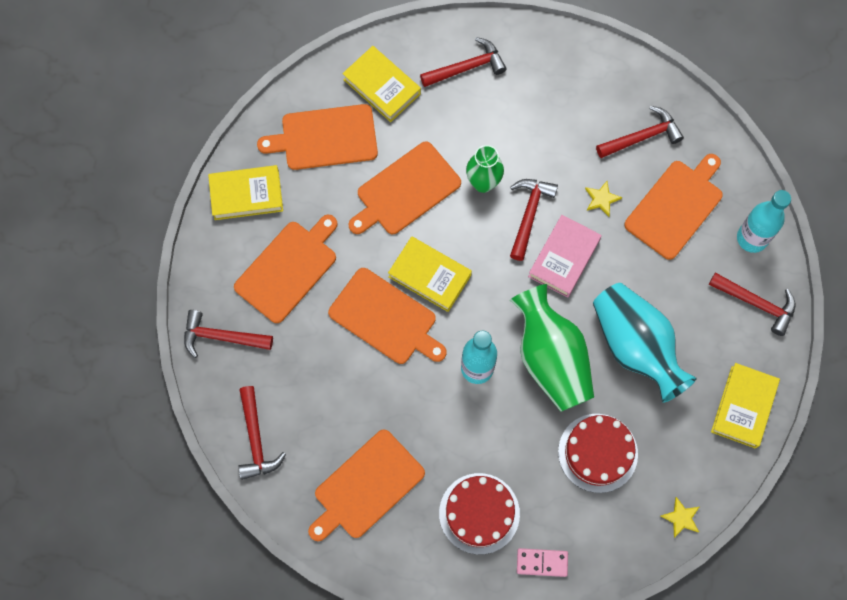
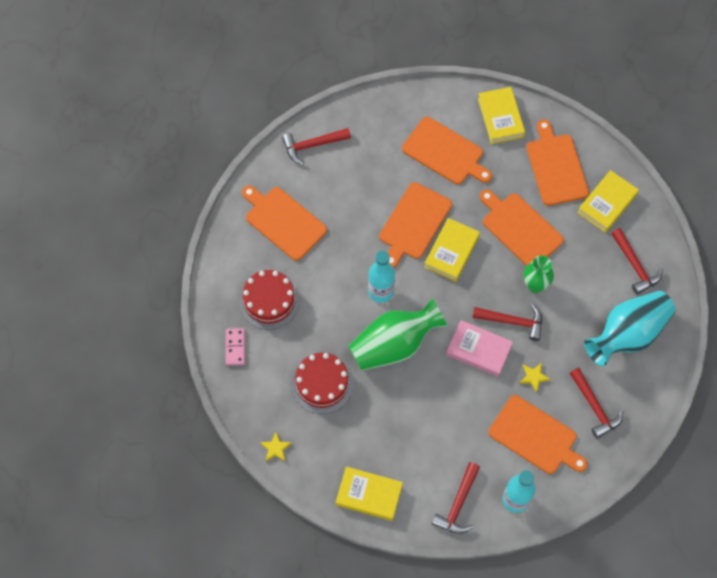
camera: 85 degrees right, 5 degrees down
(222, 337) = (387, 114): red hammer -> none
(635, 346) = (410, 409): turquoise vase -> turquoise vase (627, 334)

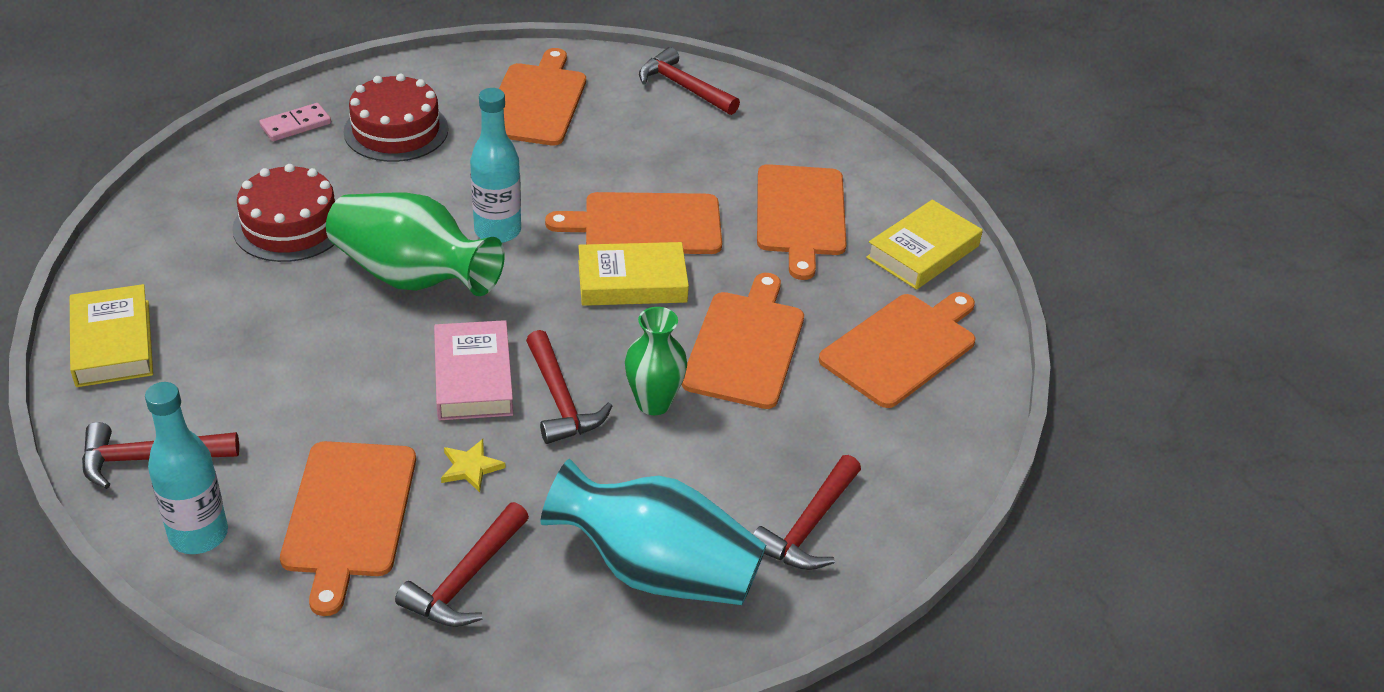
camera: 55 degrees right, 25 degrees down
(275, 448) = (146, 216): yellow star -> none
(607, 203) = (897, 438): yellow book -> none

